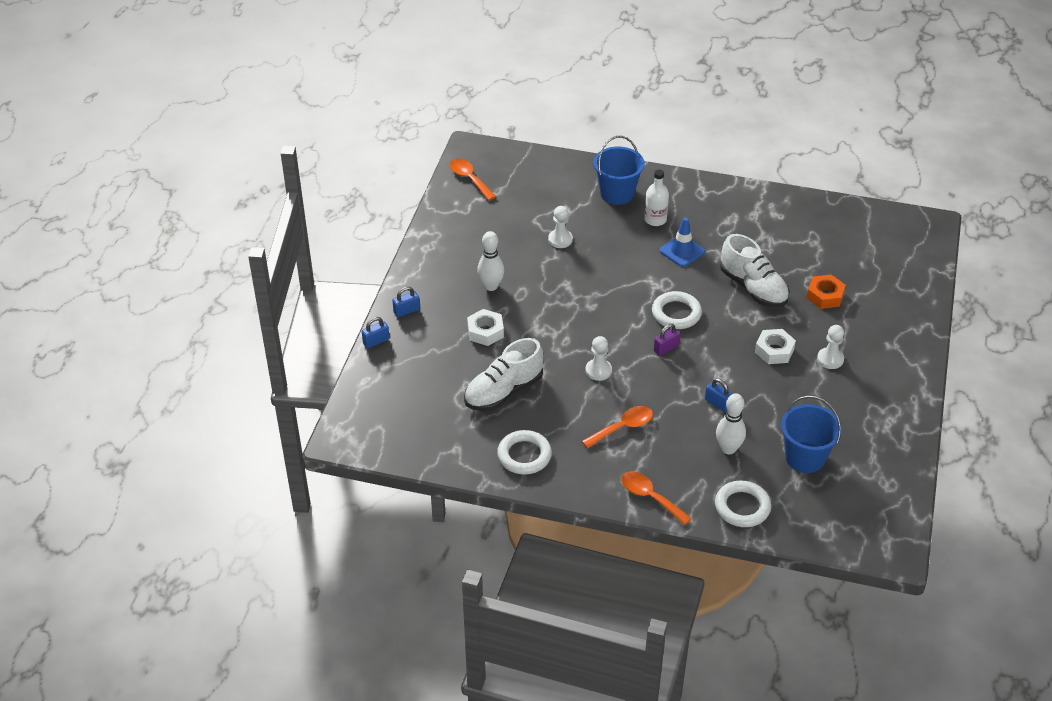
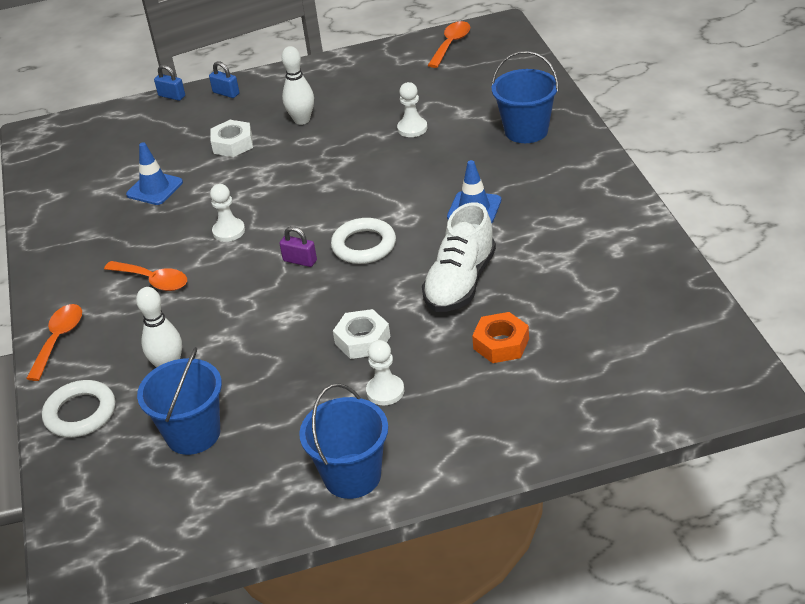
camera: 65 degrees right, 5 degrees down
(503, 391) = (154, 188): white shoe -> blue traffic cone
(524, 455) = (72, 236): white ring -> none
(655, 219) = (509, 171): white bottle -> none
(717, 403) = (237, 331): blue padlock -> none
(893, 400) = (352, 476): none -> blue bucket

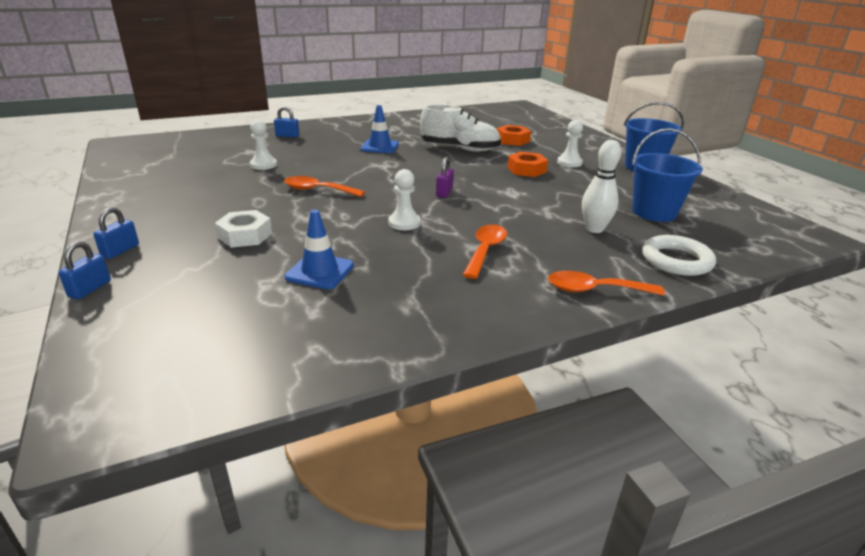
camera: 105 degrees left, 10 degrees down
(302, 120) = (218, 205): white bowling pin -> none
(362, 340) = (526, 170): white nut -> orange nut
(364, 245) = (422, 174): white ring -> none
(451, 44) = (130, 156): orange spoon -> orange spoon (317, 190)
(526, 131) = (287, 136): blue bucket -> blue padlock

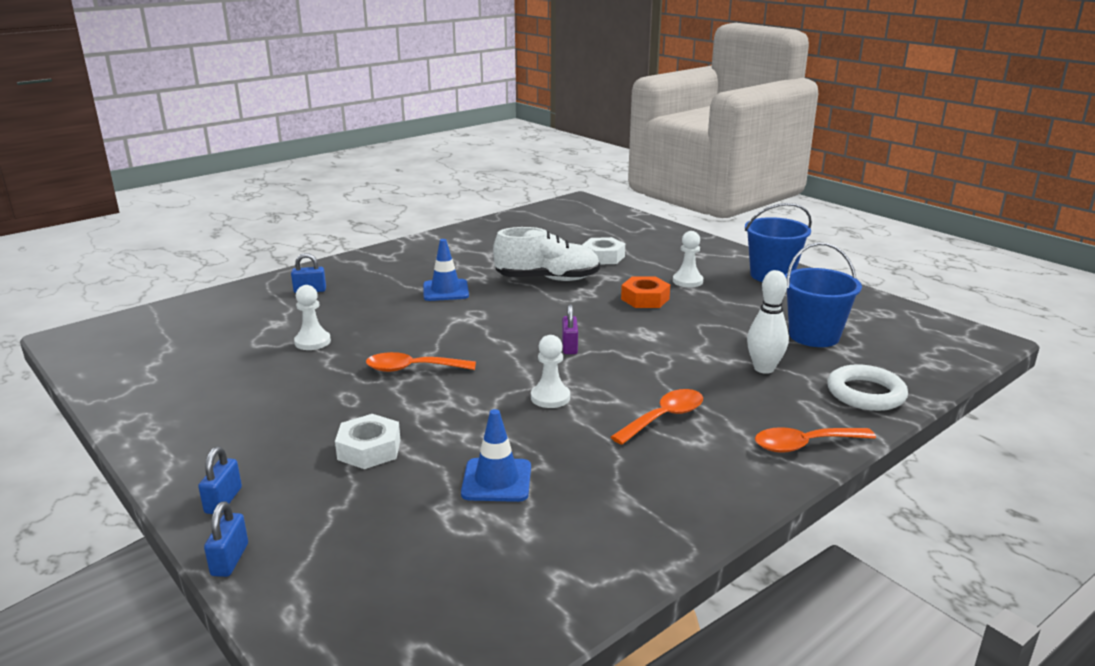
camera: 15 degrees left, 5 degrees down
(485, 250) = (664, 418): orange spoon -> orange spoon turned 45 degrees clockwise
(512, 140) = (603, 257): orange nut -> white nut

